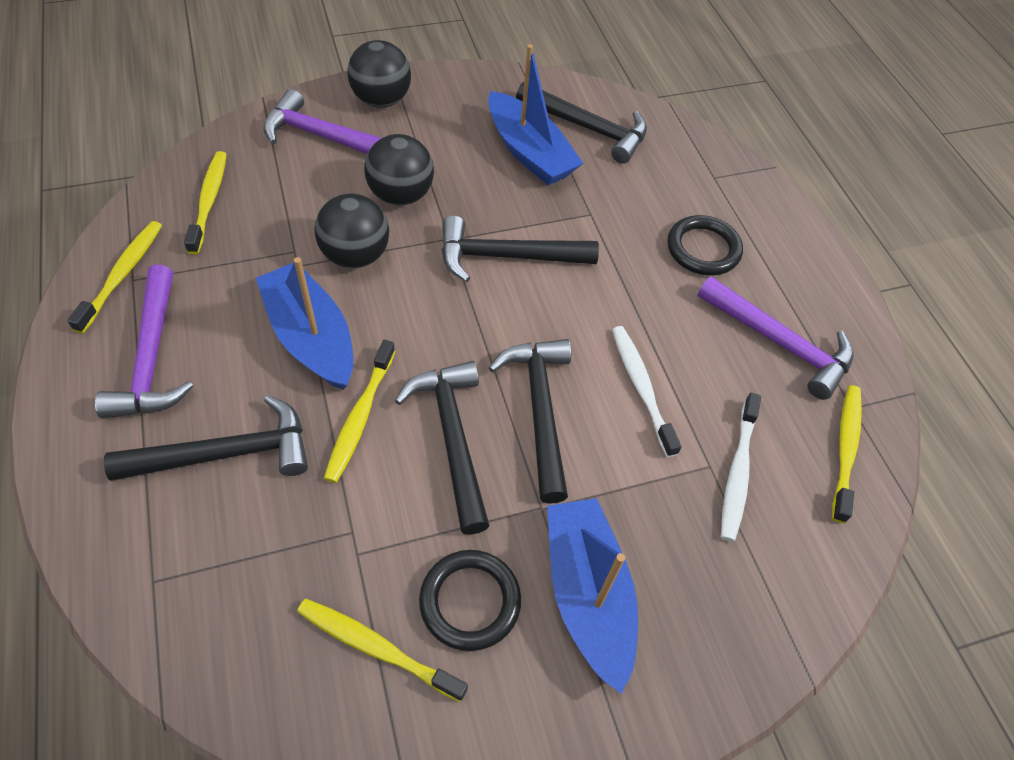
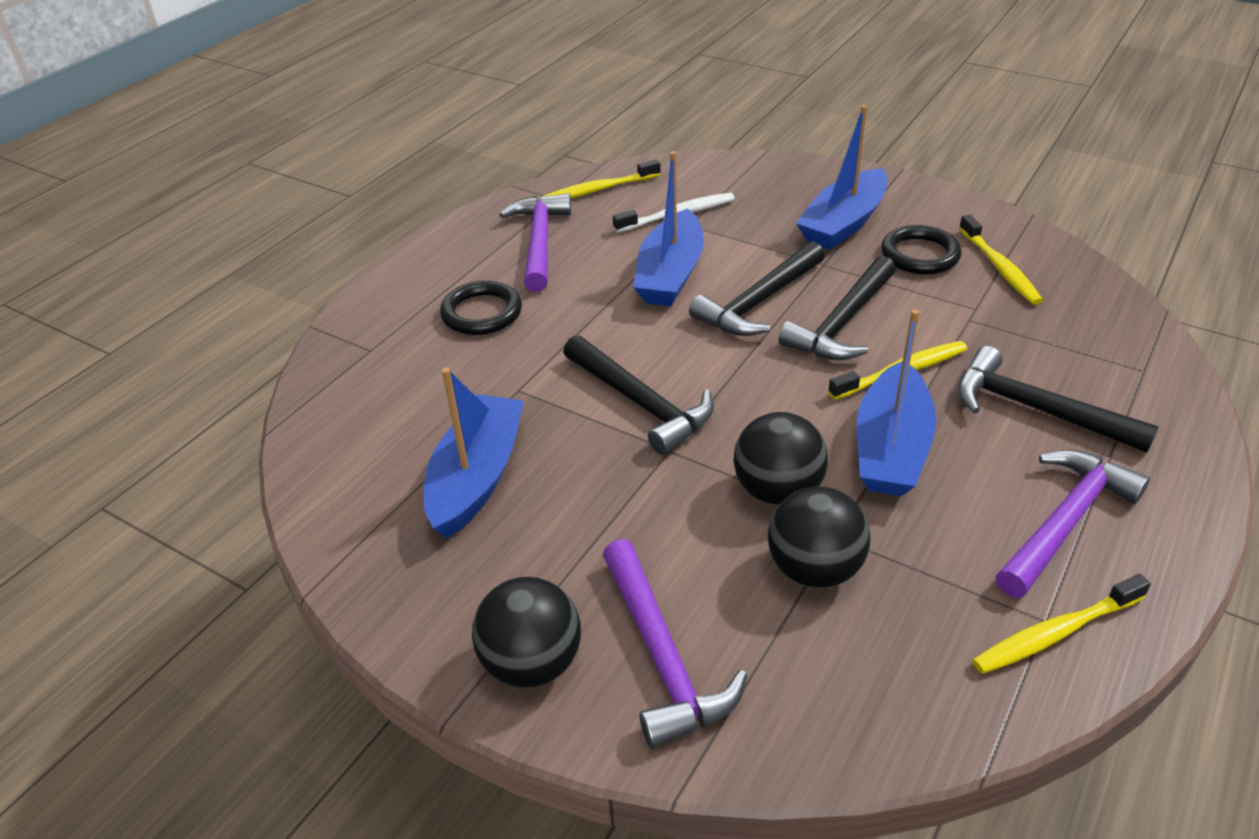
camera: 125 degrees left, 15 degrees down
(209, 201) = (887, 664): yellow toothbrush -> none
(401, 195) = (662, 521): black ball -> black ball (814, 569)
(588, 128) = (383, 461): black hammer -> none
(641, 388) = (670, 274): white toothbrush -> blue boat

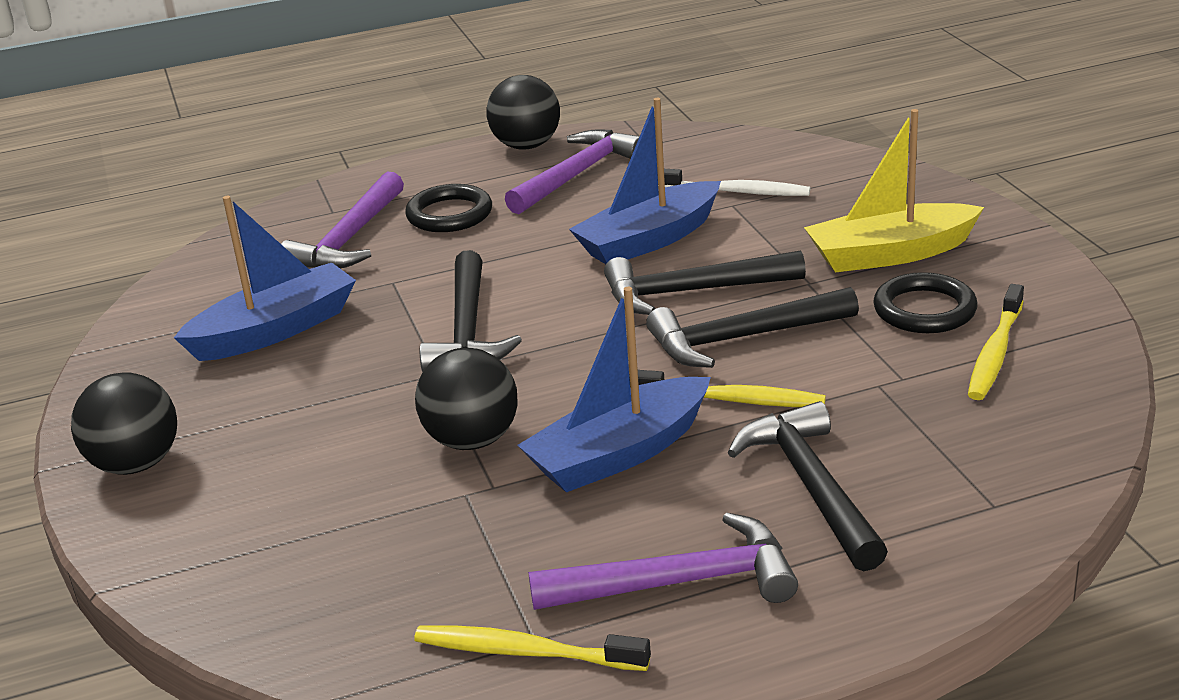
camera: 40 degrees right, 10 degrees down
(599, 190) = (695, 147): yellow toothbrush -> none
(662, 656) = (219, 505): purple hammer -> purple hammer (350, 239)
(814, 569) = (411, 507): black ball -> black ball (526, 146)
(843, 223) = (890, 254): blue boat -> yellow boat

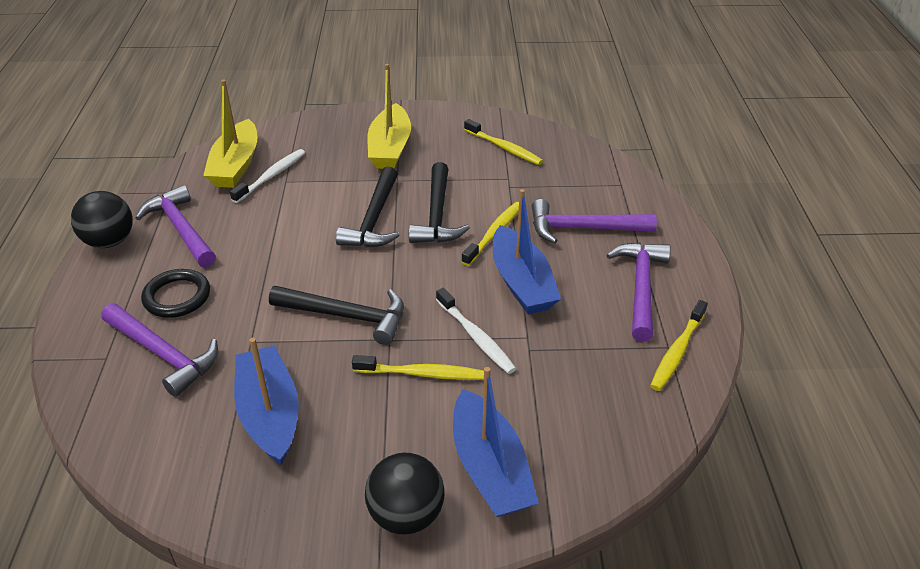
camera: 75 degrees left, 10 degrees up
(379, 414) = (421, 374): none -> yellow toothbrush
(472, 440) = (476, 337): black ball -> white toothbrush
(649, 240) = (299, 220): blue boat -> blue boat (490, 468)
(739, 162) = (236, 165): none -> yellow boat
(811, 486) = (583, 228): black hammer -> purple hammer
(924, 310) = (452, 154): black ring -> none

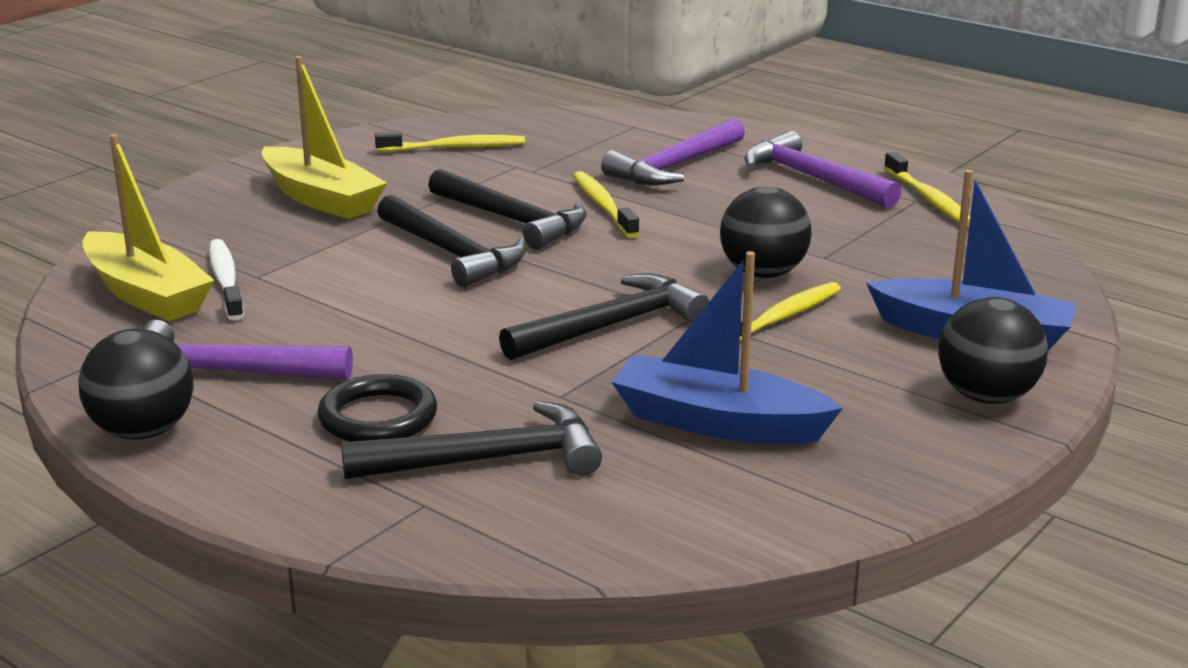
camera: 50 degrees left, 15 degrees down
(163, 354) = (488, 459): purple hammer -> black hammer
(476, 337) = (763, 273): white toothbrush -> black ball
(521, 283) = (712, 223): blue boat -> none

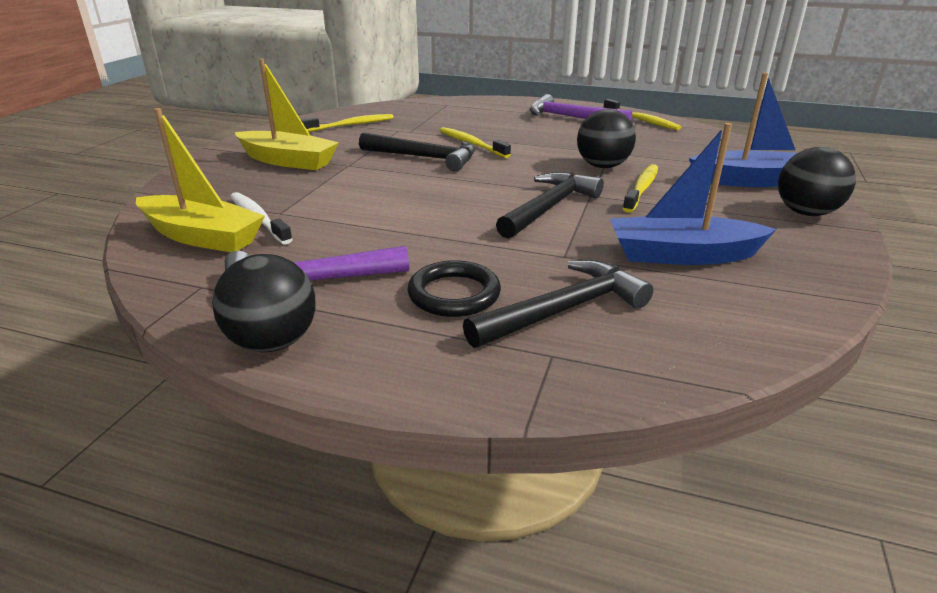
camera: 20 degrees left, 5 degrees up
(452, 253) = (404, 180): black hammer -> none
(675, 167) = (491, 120): purple hammer -> none

